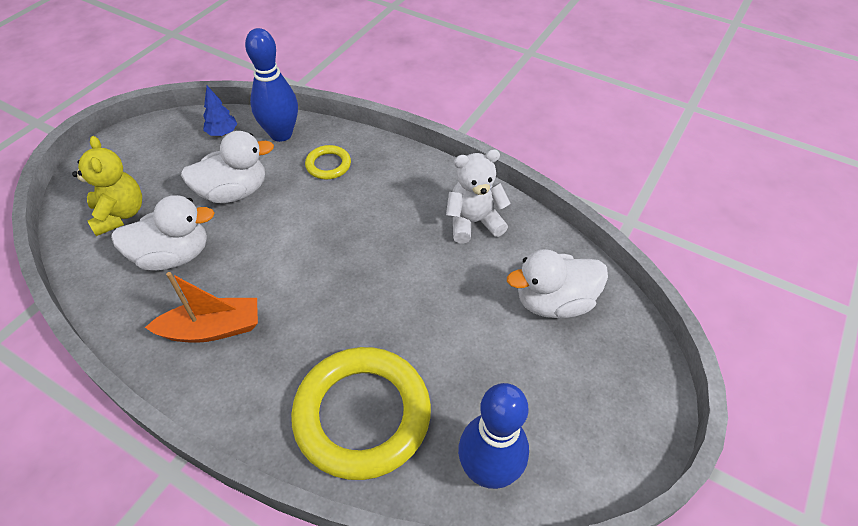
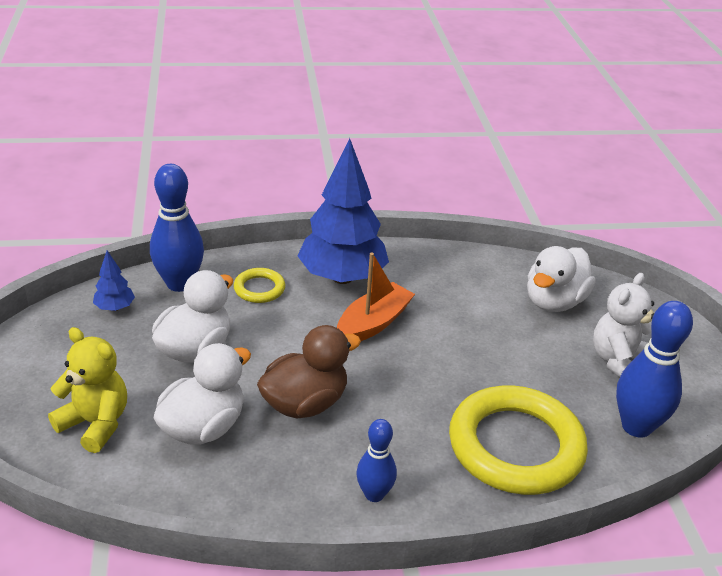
camera: 40 degrees left, 15 degrees down
(212, 329) = (319, 460): orange boat -> orange boat (373, 323)
(216, 382) = (374, 494): none -> blue bowling pin
(254, 277) = (305, 403): none -> brown duck
(398, 185) = (342, 277): none -> blue tree
(473, 222) = (435, 276): white teddy bear -> white teddy bear (619, 361)

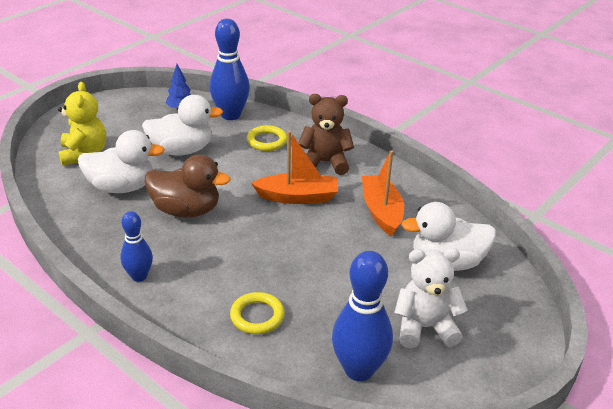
camera: 50 degrees right, 0 degrees up
(342, 277) = (325, 162): blue tree -> brown teddy bear
(452, 292) = (381, 211): none -> orange boat
(515, 446) = (257, 316): yellow ring -> yellow ring, size x0.45

